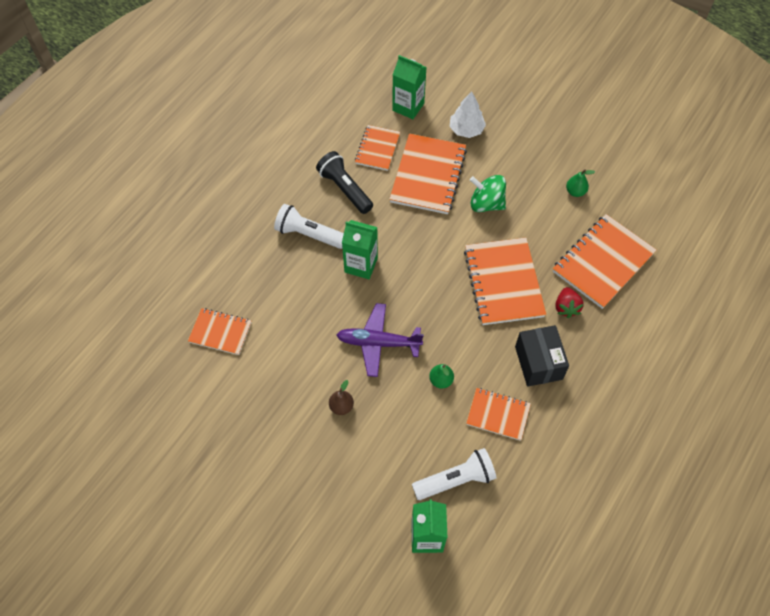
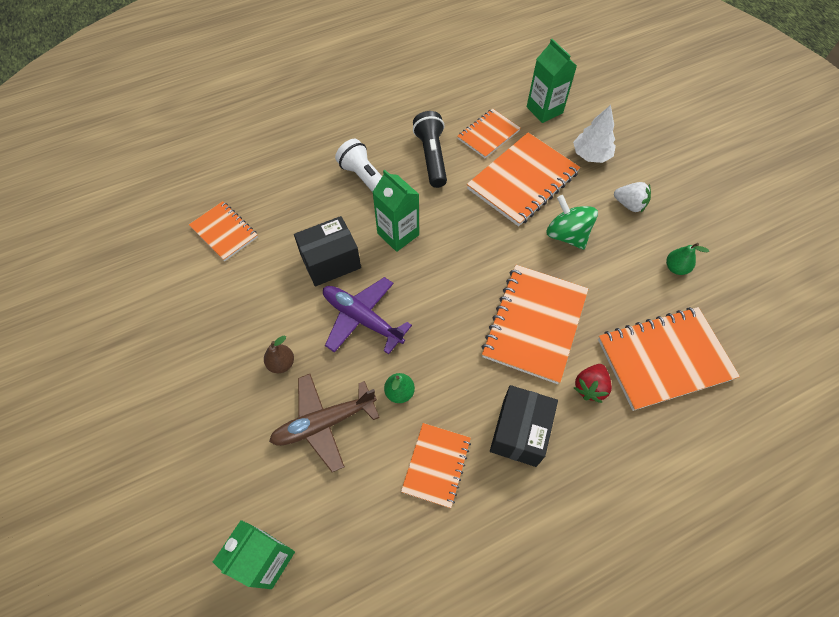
camera: 30 degrees right, 0 degrees up
(324, 312) = (330, 261): none -> black box
(402, 430) = (324, 423): none -> brown plane
(456, 479) = (342, 512): white flashlight -> none
(498, 414) = (436, 465): orange notebook -> orange notebook turned 60 degrees clockwise
(517, 157) = (629, 204): none -> white strawberry

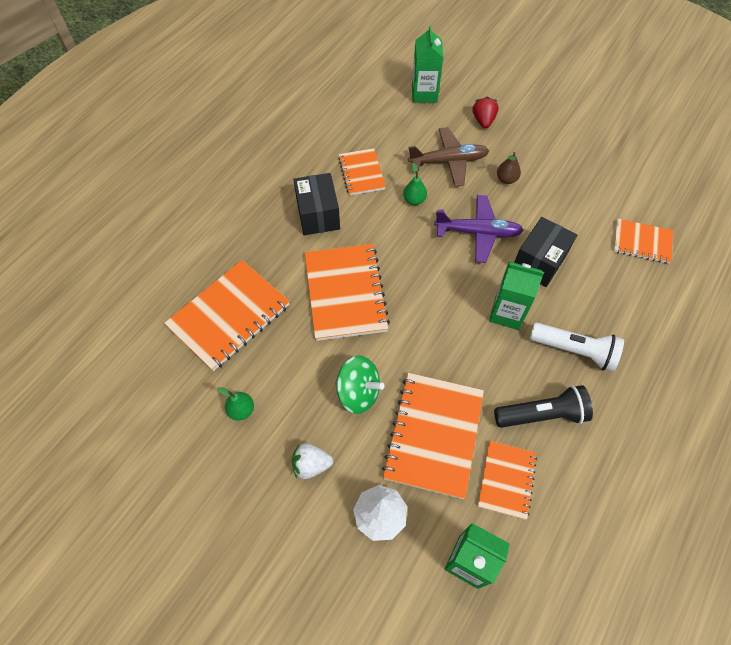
camera: 150 degrees right, 0 degrees up
(324, 423) = (448, 161): brown plane -> brown plane turned 45 degrees clockwise
(431, 157) = (542, 414): black flashlight -> black flashlight turned 60 degrees counterclockwise
(590, 387) = (280, 267): red strawberry -> red strawberry (483, 121)

